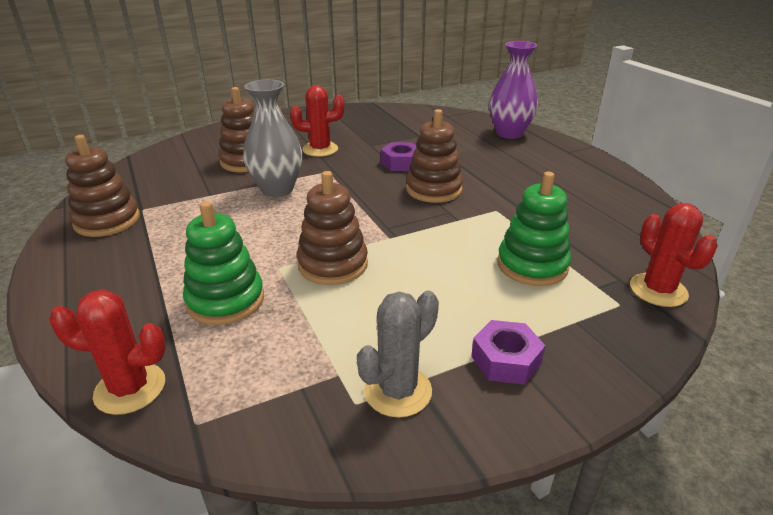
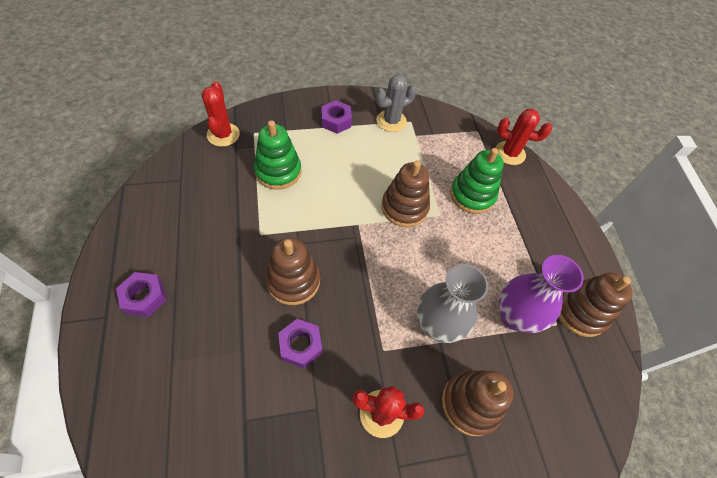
camera: 170 degrees left, 25 degrees up
(509, 133) = (128, 390): purple vase -> purple vase (515, 316)
(553, 162) = (144, 297): none -> purple nut

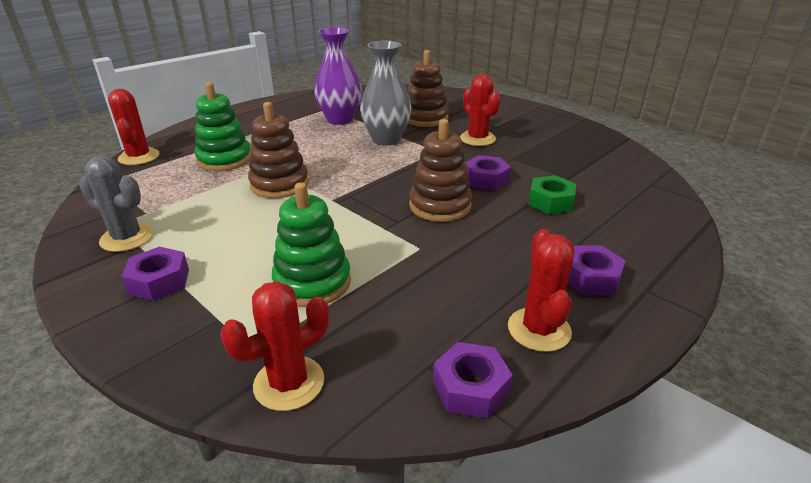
camera: 120 degrees left, 25 degrees down
(148, 235) = (539, 329): none -> red cactus
(154, 184) = (470, 388): none -> purple nut
(228, 362) = (550, 202): none -> green nut
(580, 311) = (307, 104): brown stacking toy -> none

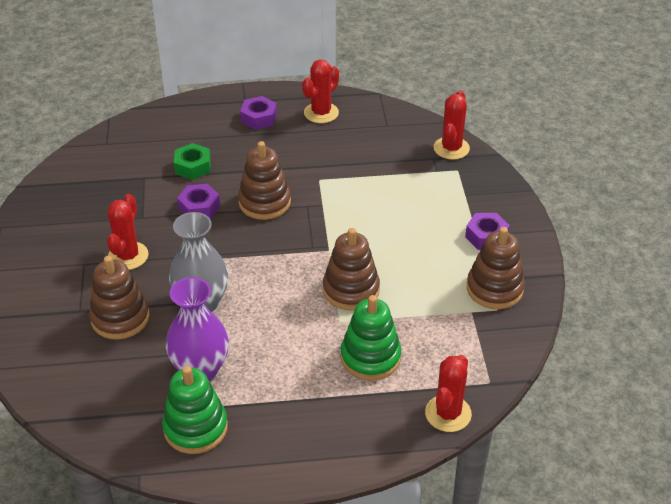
camera: 140 degrees left, 10 degrees up
(127, 238) = (494, 289): grey cactus -> brown stacking toy
(289, 383) = (451, 148): red cactus -> red cactus turned 75 degrees counterclockwise
(312, 282) = (401, 190): green stacking toy -> green stacking toy (195, 428)
(470, 388) = (379, 110): purple nut -> none

